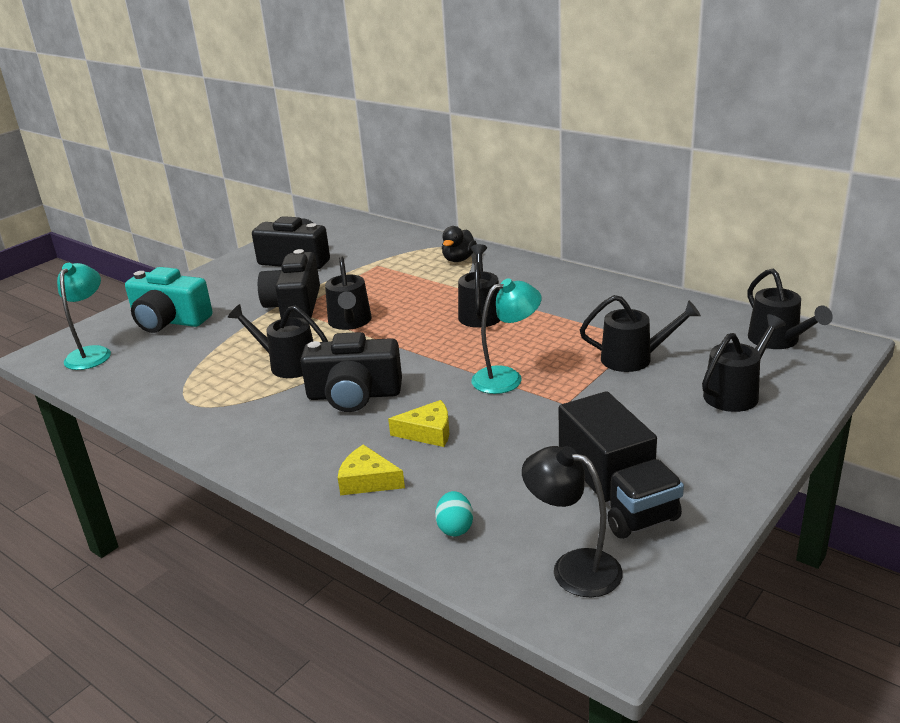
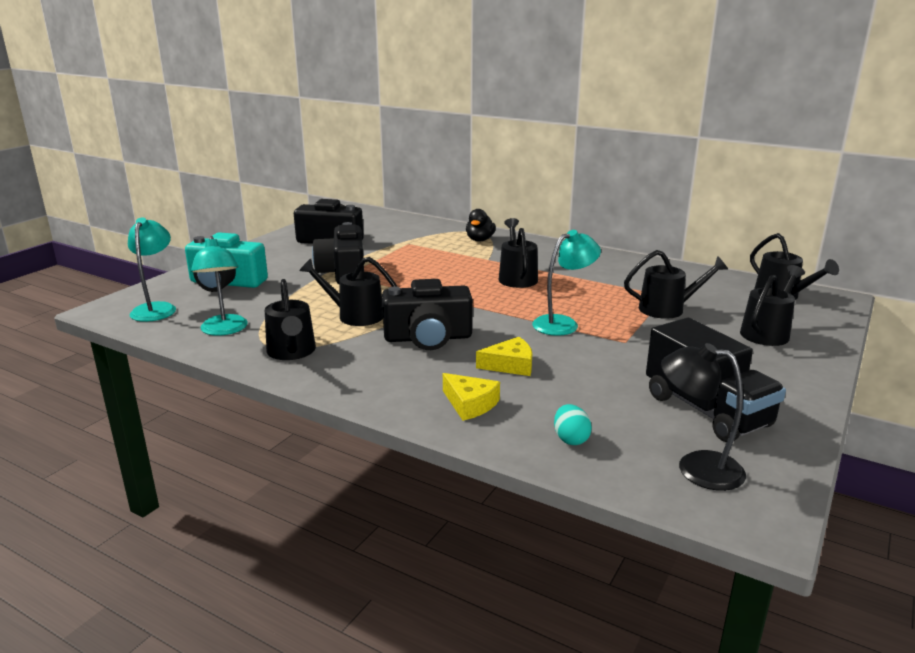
camera: 10 degrees left, 5 degrees down
(151, 382) = (224, 330): none -> turquoise lamp
(350, 322) = (401, 284): black watering can -> black watering can (292, 352)
(367, 481) = (470, 404): yellow cheese -> yellow cheese turned 150 degrees counterclockwise

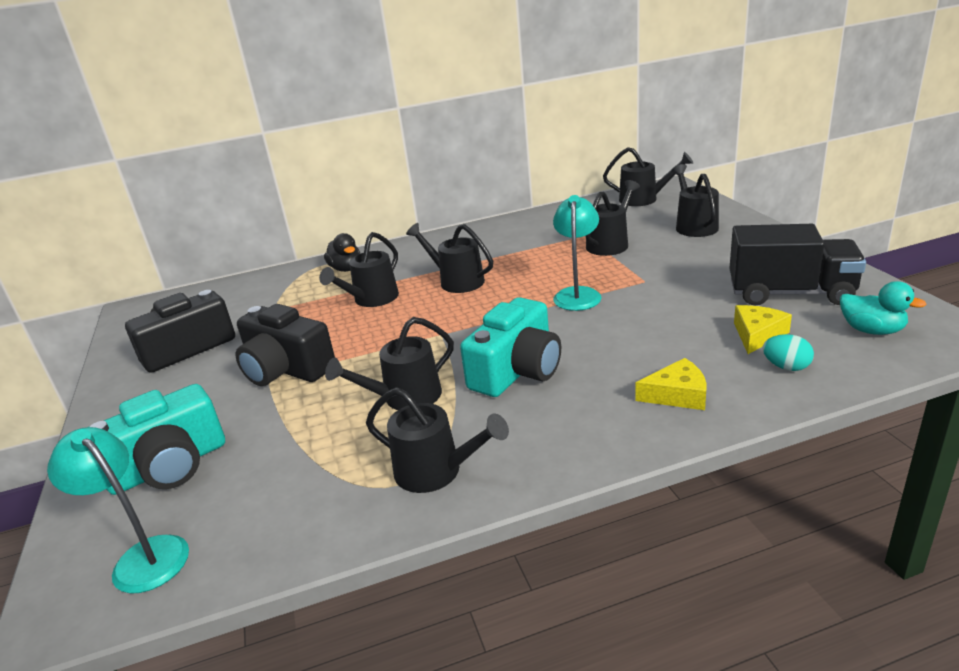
camera: 45 degrees left, 5 degrees up
(224, 330) = (305, 509): turquoise lamp -> none
(428, 338) = (517, 371): black camera -> turquoise camera
(452, 262) = (371, 299): none -> black watering can
(510, 365) = (625, 347): yellow cheese -> yellow cheese (757, 335)
(696, 467) = (871, 330): black lamp -> turquoise duck

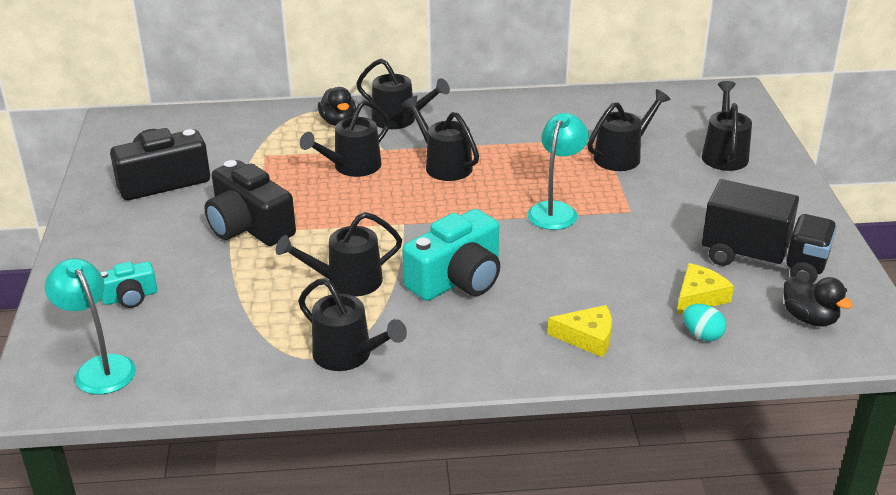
camera: 10 degrees right, 5 degrees up
(169, 466) = (130, 297): turquoise camera -> turquoise camera, size x0.53
(644, 199) = (693, 104): black watering can -> black watering can (400, 120)
(871, 330) = (809, 318): turquoise duck -> black duck

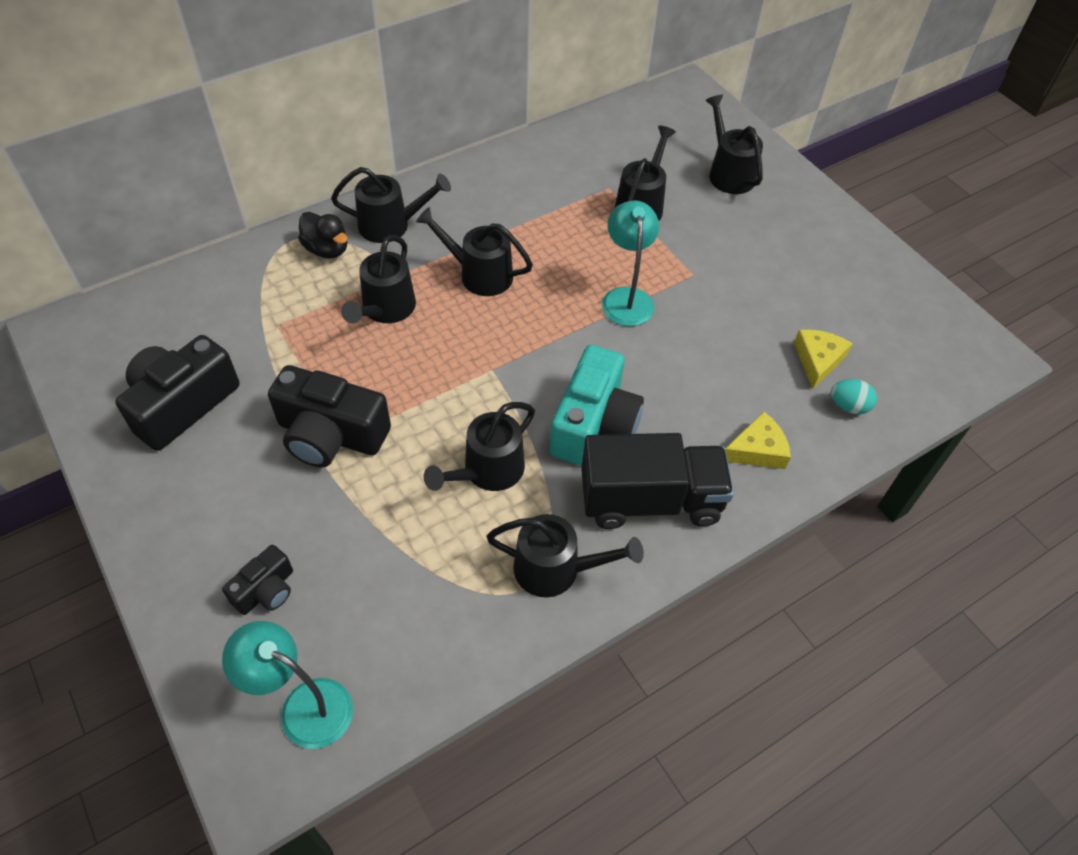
camera: 30 degrees left, 20 degrees up
(130, 297) = (266, 590): turquoise camera -> black camera
(763, 260) = (841, 295): black truck -> black truck (650, 500)
(809, 318) = (918, 351): black duck -> none

